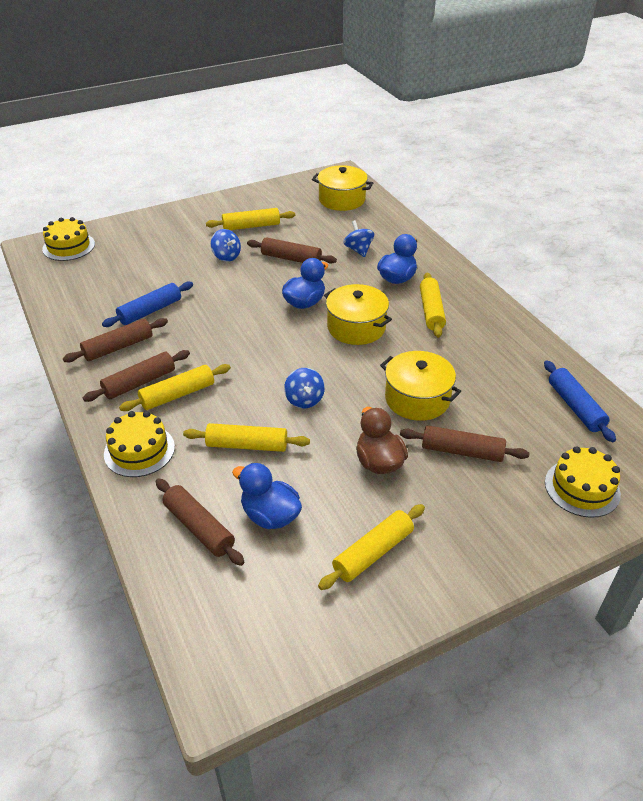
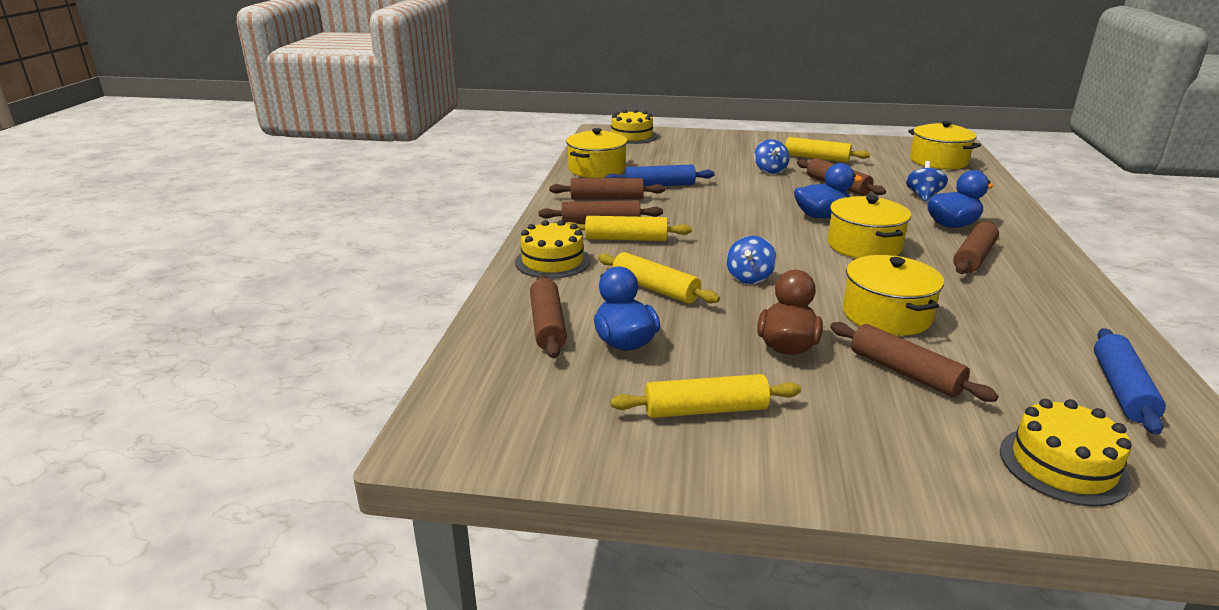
camera: 35 degrees right, 15 degrees down
(75, 308) = (597, 169): none -> yellow pot
(431, 311) = (974, 257): yellow rolling pin -> brown rolling pin

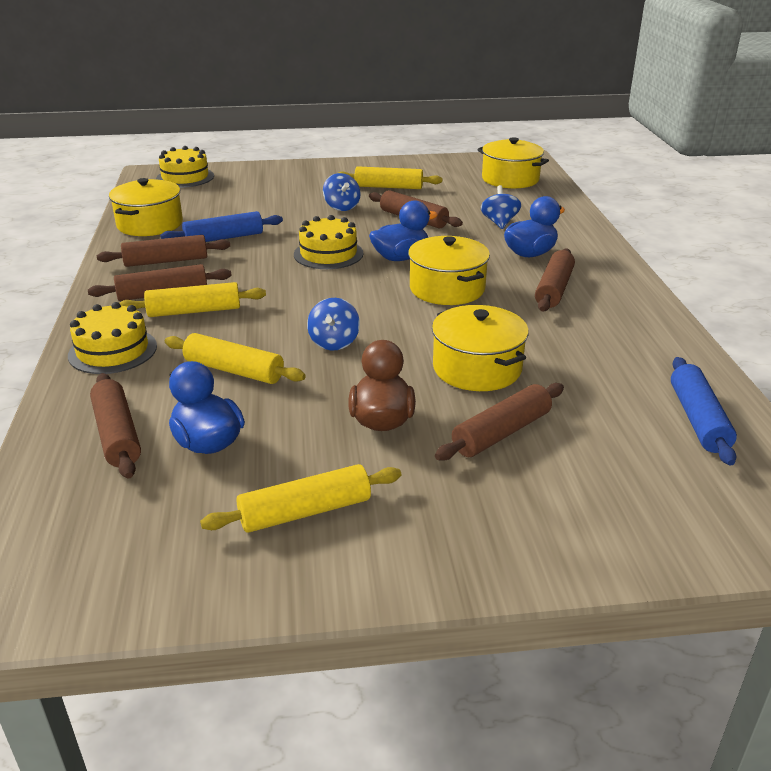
camera: 15 degrees left, 5 degrees up
(905, 372) = (501, 432): brown rolling pin -> brown rolling pin turned 75 degrees counterclockwise
(1063, 465) = (654, 511): yellow cake -> yellow cake (328, 254)

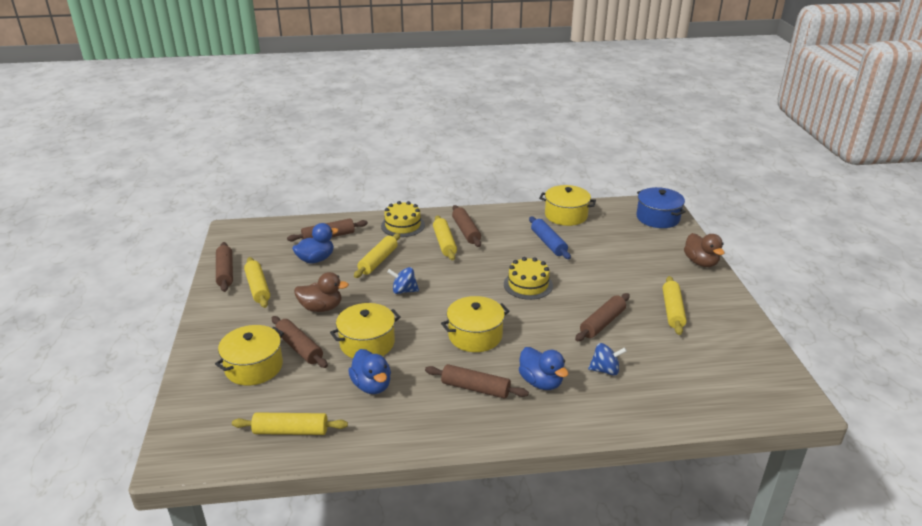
camera: 90 degrees right, 0 degrees up
(166, 261) = (509, 227): brown rolling pin -> brown rolling pin (225, 272)
(185, 177) = (657, 218): yellow cake -> blue pot
(295, 168) = (700, 262): none -> brown duck
(341, 207) = (618, 288): blue spinning top -> none
(400, 258) = (525, 316): blue duck -> blue duck (372, 385)
(510, 179) = (725, 386): yellow pot -> yellow pot (254, 367)
(698, 419) = (291, 431): blue rolling pin -> yellow rolling pin

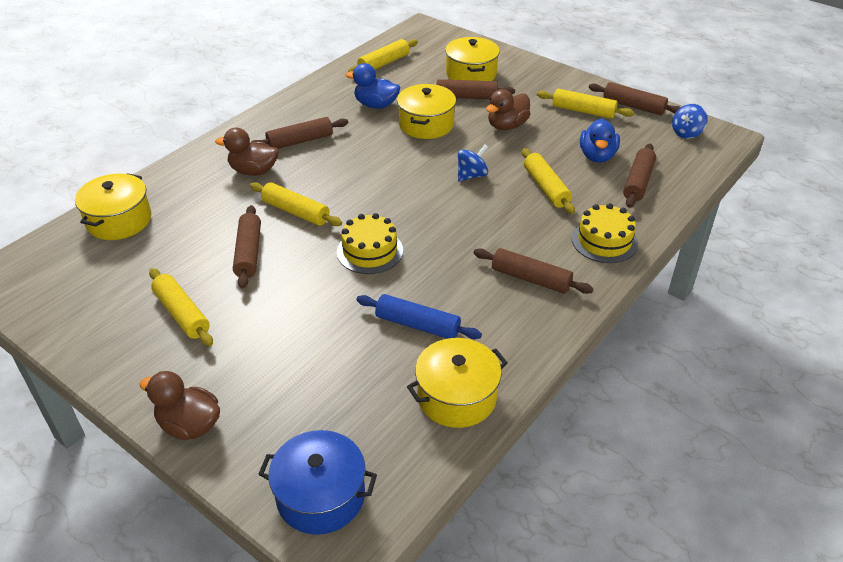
camera: 135 degrees right, 10 degrees up
(444, 243) = (525, 247): yellow rolling pin -> yellow rolling pin (296, 211)
(475, 335) = (352, 175): yellow pot -> yellow pot (119, 220)
(541, 382) = (253, 171): blue duck -> brown duck
(605, 370) = (207, 209): blue spinning top -> blue spinning top (686, 133)

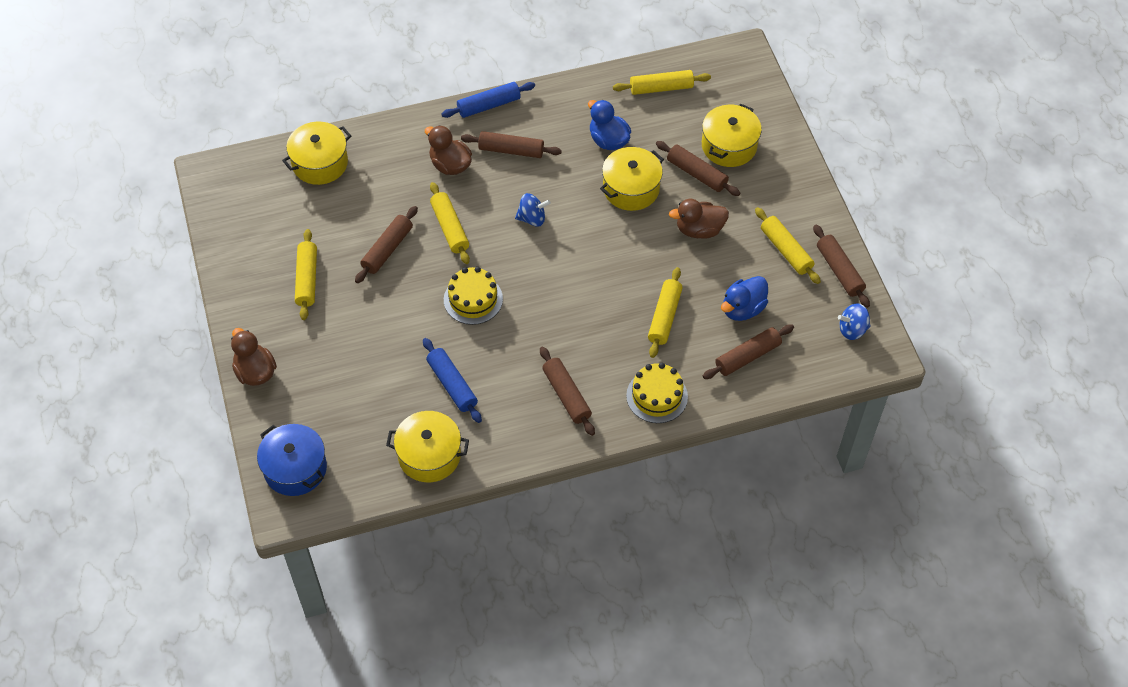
camera: 35 degrees right, 15 degrees up
(251, 122) = (489, 105): none -> blue rolling pin
(472, 175) = (616, 269): blue spinning top -> blue spinning top (532, 218)

